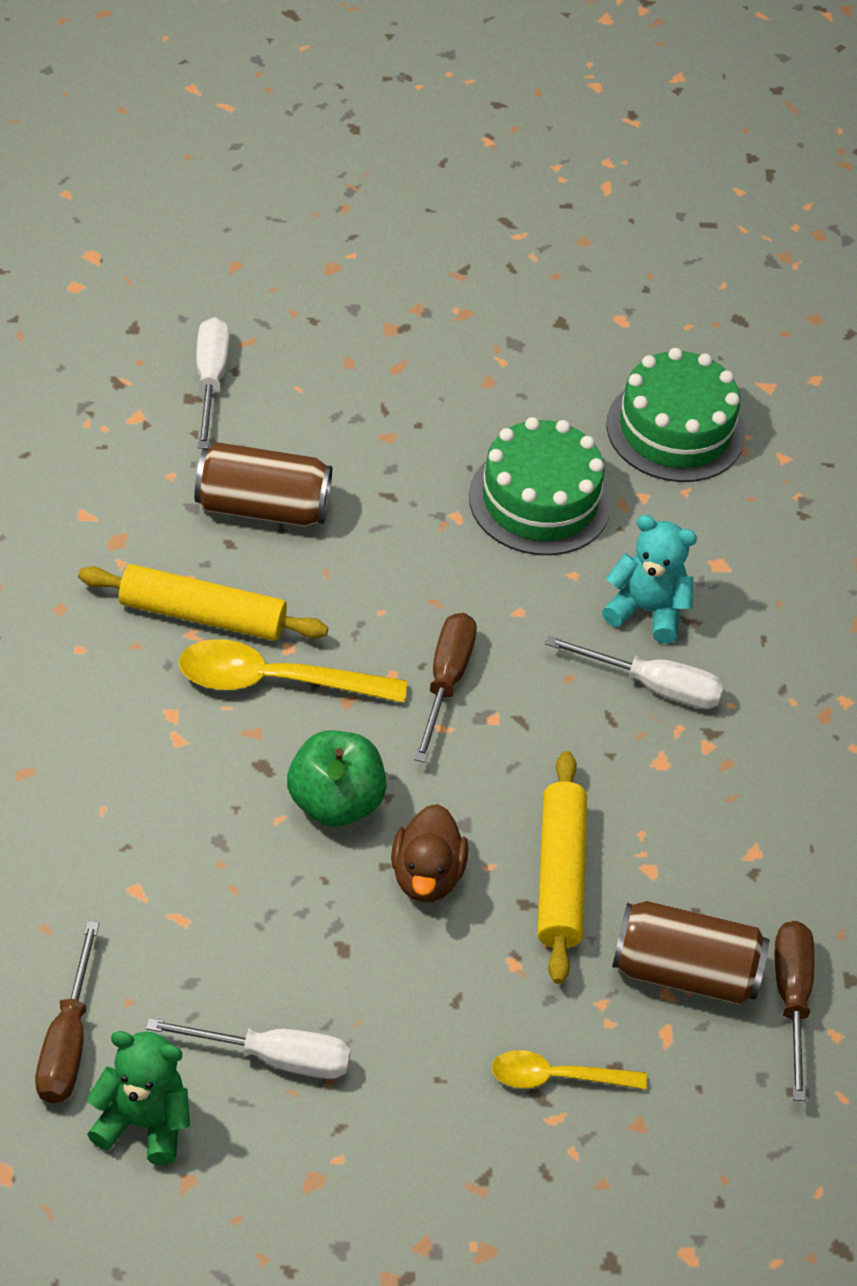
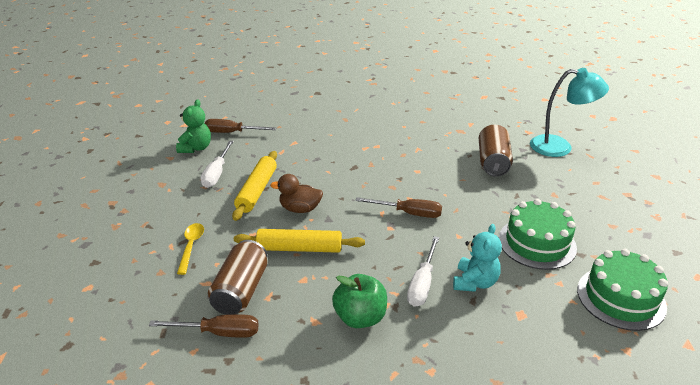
camera: 95 degrees right, 15 degrees down
(202, 615) = (428, 150): yellow rolling pin -> yellow rolling pin (257, 190)
(210, 381) = (560, 147): white screwdriver -> turquoise lamp
(275, 681) = (398, 168): yellow spoon -> none
(335, 802) = (337, 184): green apple -> green apple (360, 317)

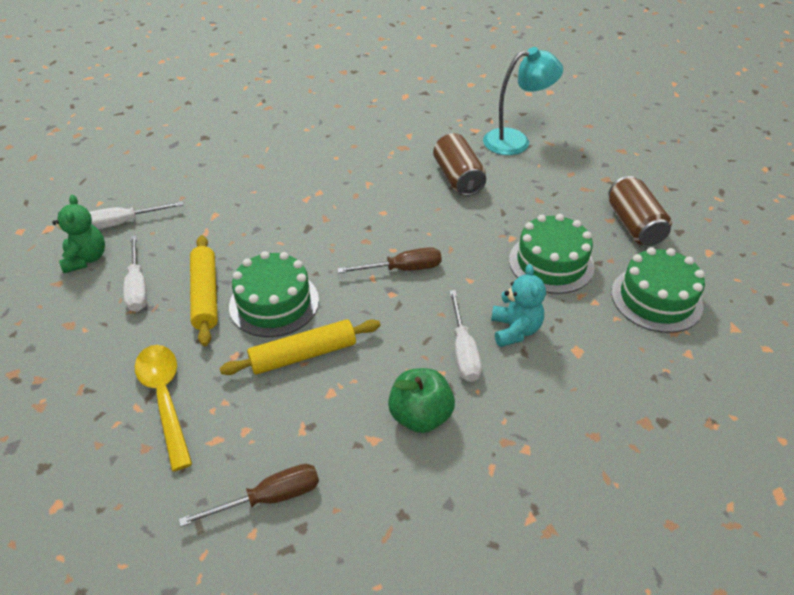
camera: 25 degrees left, 10 degrees up
(191, 246) = (165, 399): yellow spoon -> yellow spoon, size x1.61
(232, 132) = (123, 223): brown screwdriver -> white screwdriver
(241, 290) = (264, 434): brown can -> brown can (634, 225)
(300, 209) = (274, 303): brown duck -> green cake

